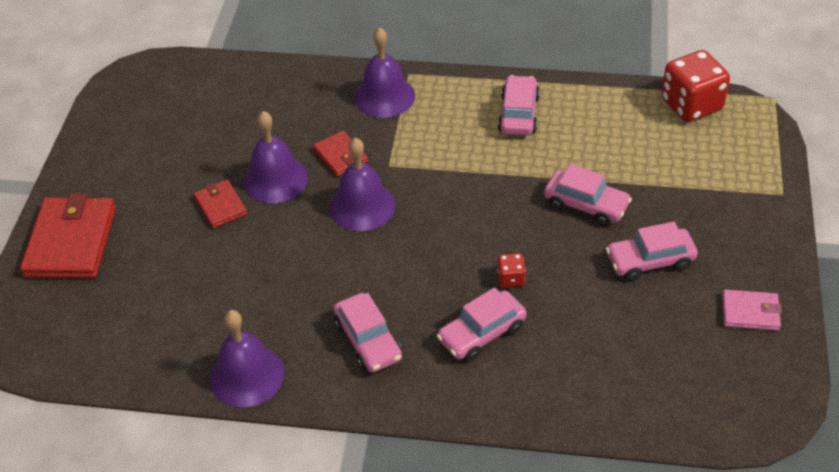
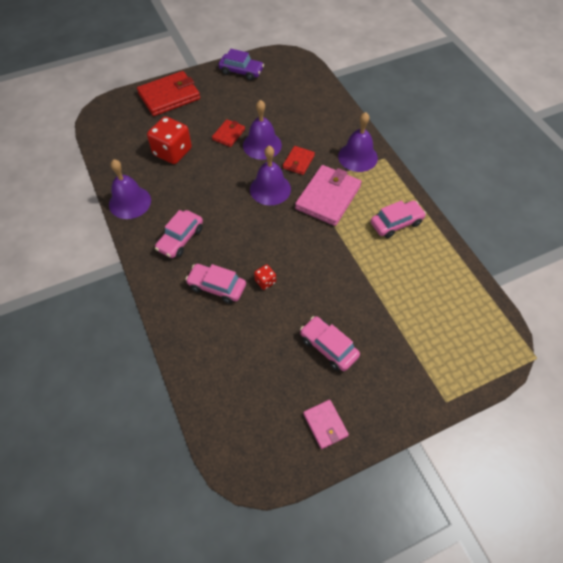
camera: 55 degrees right, 10 degrees up
(107, 138) = (241, 71): none -> purple car
(426, 155) = (328, 197): none -> pink wallet
(586, 205) = (349, 292): pink car -> none
(691, 105) = (484, 310): red dice -> red dice (172, 152)

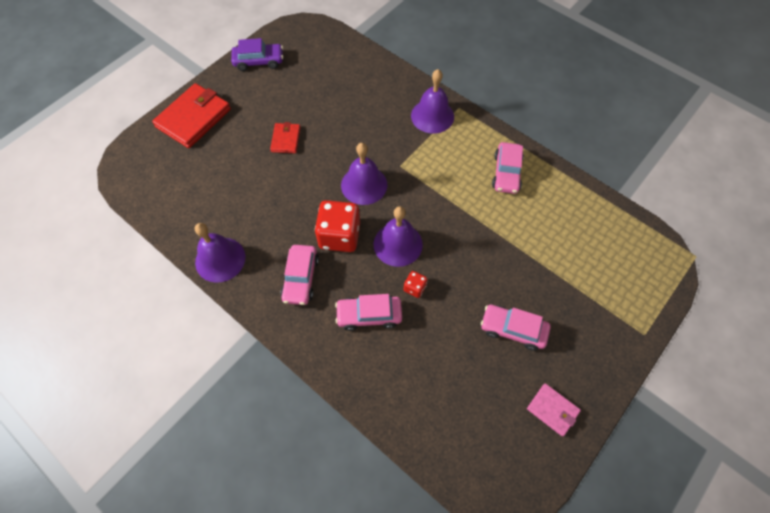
camera: 25 degrees left, 5 degrees up
(172, 152) = (235, 182): red dice -> red dice (339, 236)
(262, 145) = (328, 138): purple bell -> purple bell (398, 244)
(298, 162) = (376, 143): red wallet -> none
(328, 197) = (427, 171): pink wallet -> none
(396, 223) = (506, 173): pink car -> pink car turned 150 degrees clockwise

